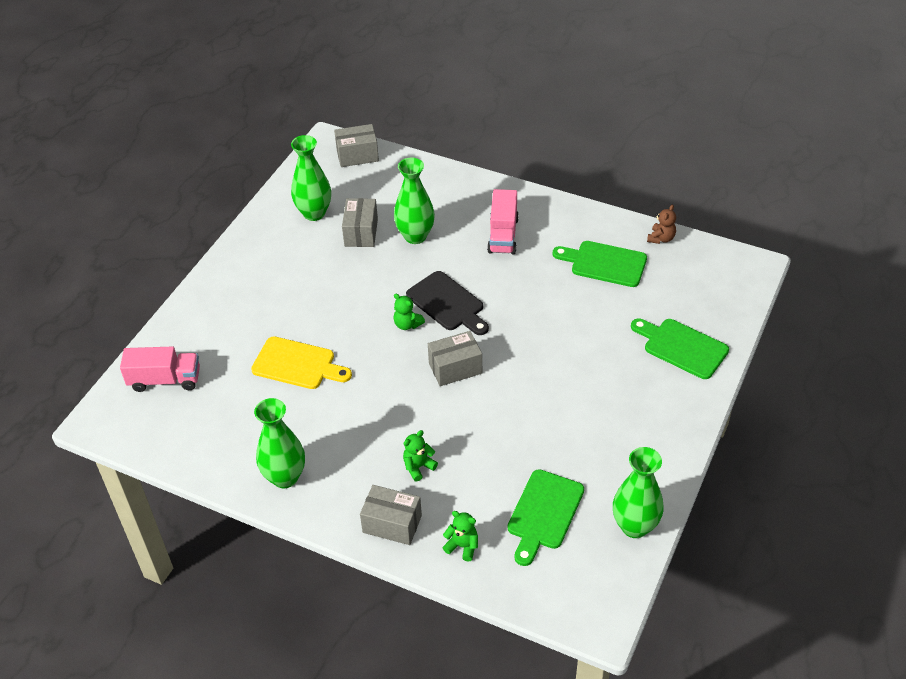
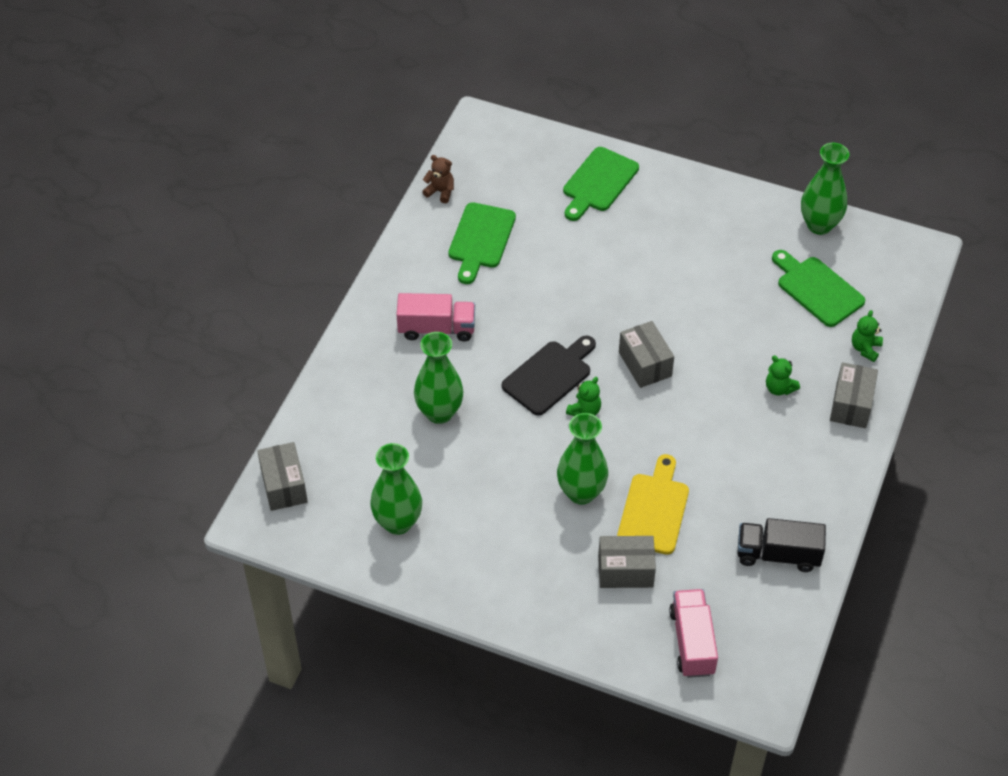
camera: 95 degrees left, 5 degrees up
(234, 446) = (778, 555): none -> black truck
(285, 477) = (811, 502): green vase -> green vase (581, 492)
(361, 232) = (433, 468): grey box -> grey box (625, 571)
(544, 513) = (817, 289): green cutting board -> green cutting board turned 150 degrees counterclockwise

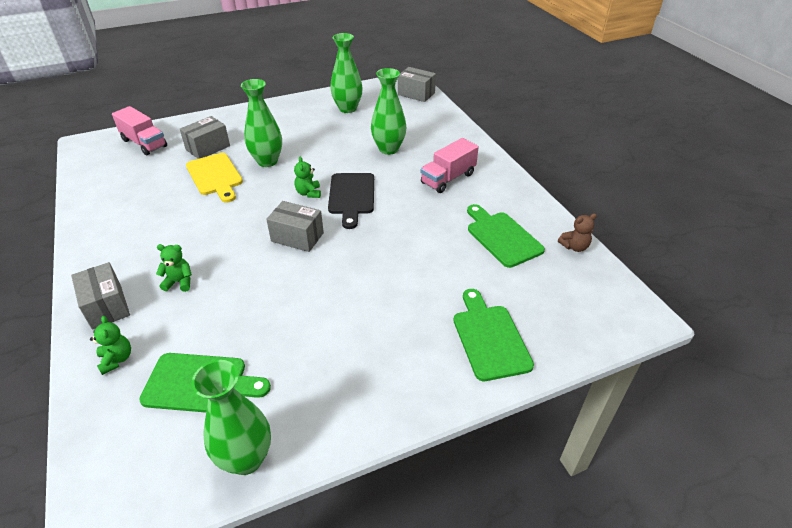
camera: 135 degrees right, 10 degrees down
(778, 555) = (114, 197): black truck -> none

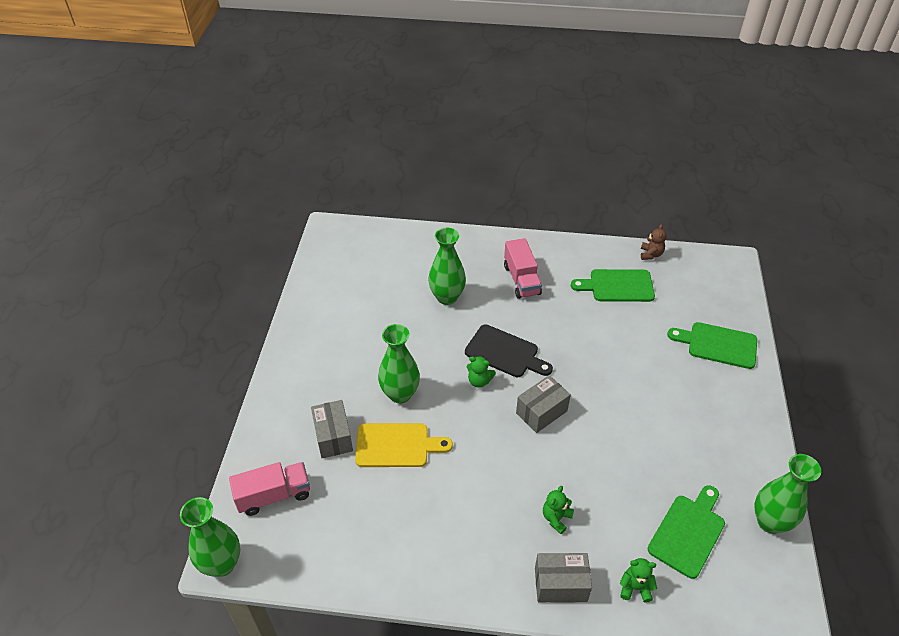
camera: 60 degrees left, 5 degrees up
(347, 108) = (346, 296): green vase -> green vase (222, 564)
(416, 94) = (361, 235): grey box -> none

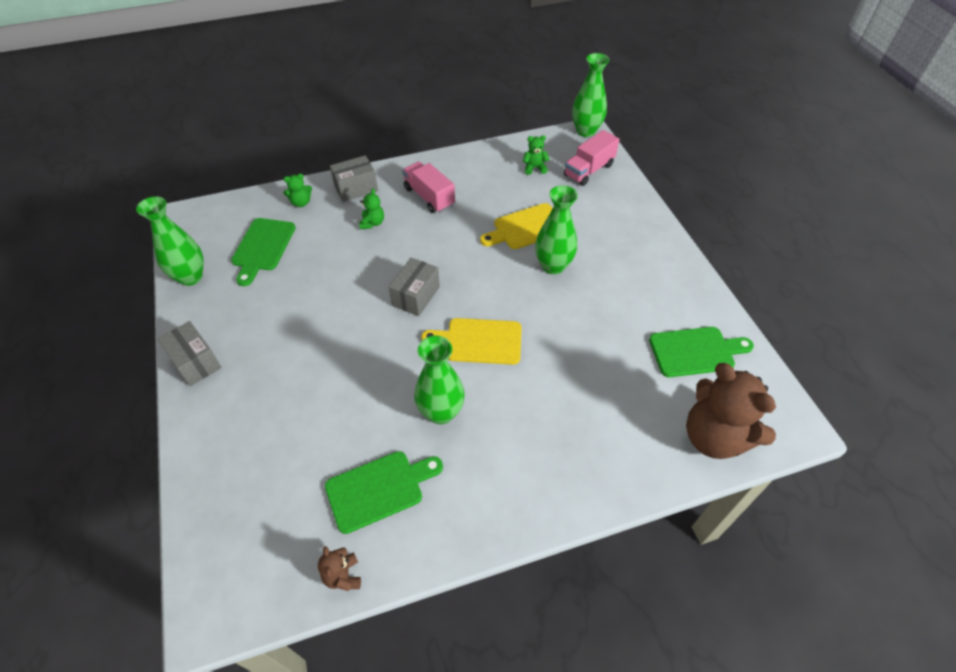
camera: 155 degrees right, 5 degrees up
(333, 437) = (580, 216): grey box -> grey box (195, 362)
(384, 241) = (714, 437): none -> brown teddy bear
(447, 297) = (580, 384): green vase -> green vase (441, 412)
(479, 381) = (489, 303): green teddy bear -> green teddy bear (534, 168)
(505, 353) = (479, 341): black cutting board -> yellow cutting board
(521, 280) = (507, 446): pink truck -> pink truck (429, 197)
(718, 344) = (235, 445): green cutting board -> green cutting board (695, 351)

